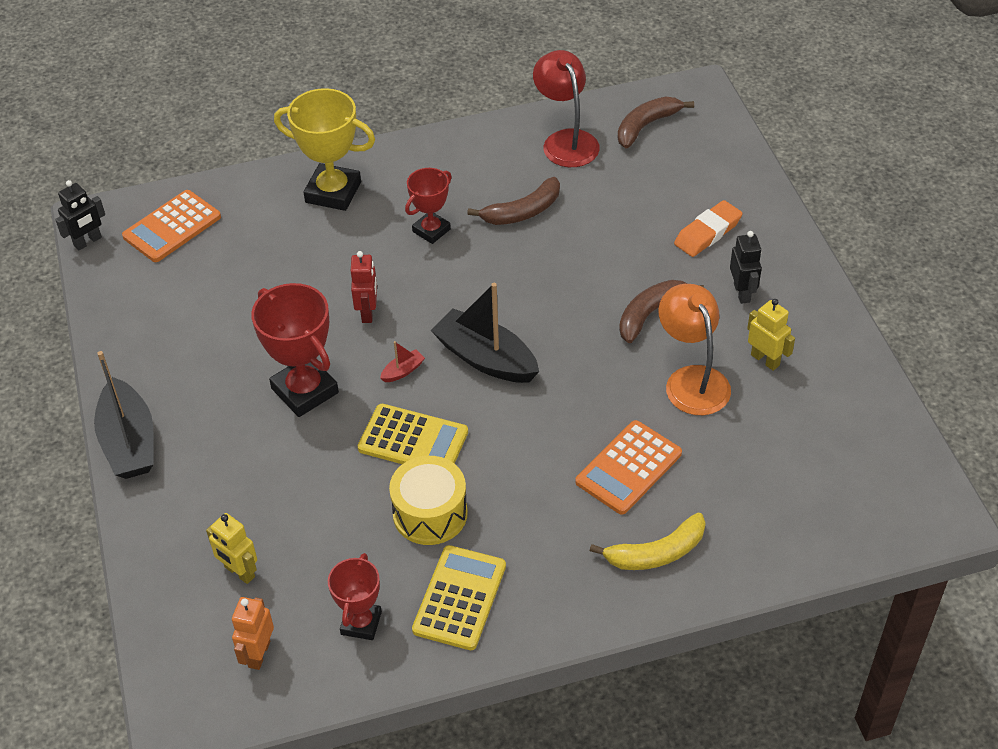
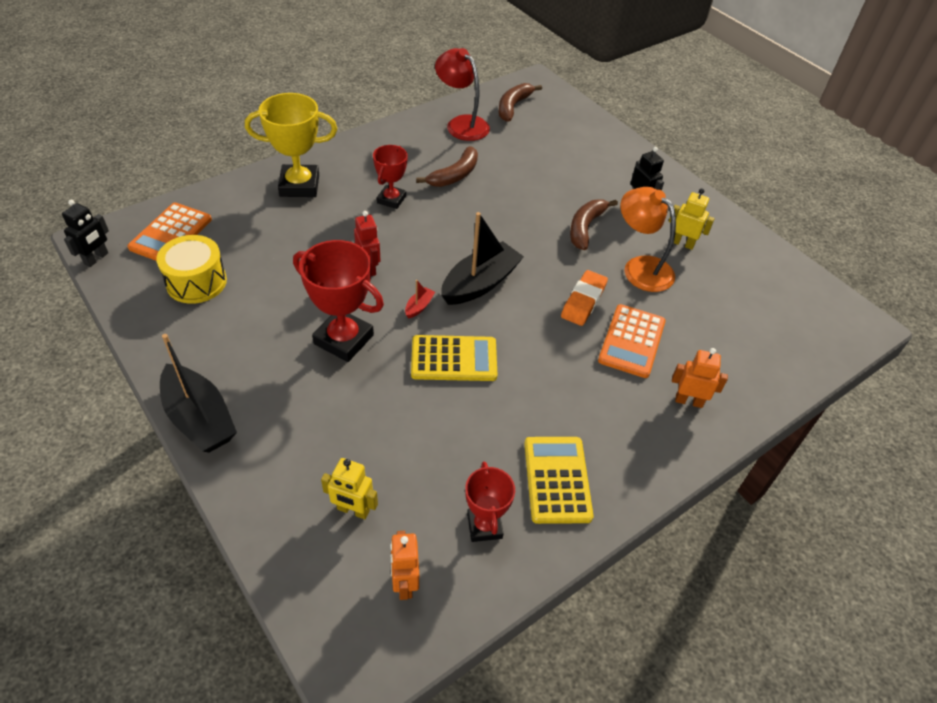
camera: 25 degrees left, 0 degrees up
(430, 513) = (497, 415): yellow drum -> yellow drum (196, 282)
(485, 358) = (480, 283): black boat -> black boat turned 120 degrees clockwise
(656, 553) = (689, 401): yellow banana -> orange robot
(707, 233) = (594, 167): orange eraser -> orange eraser (583, 301)

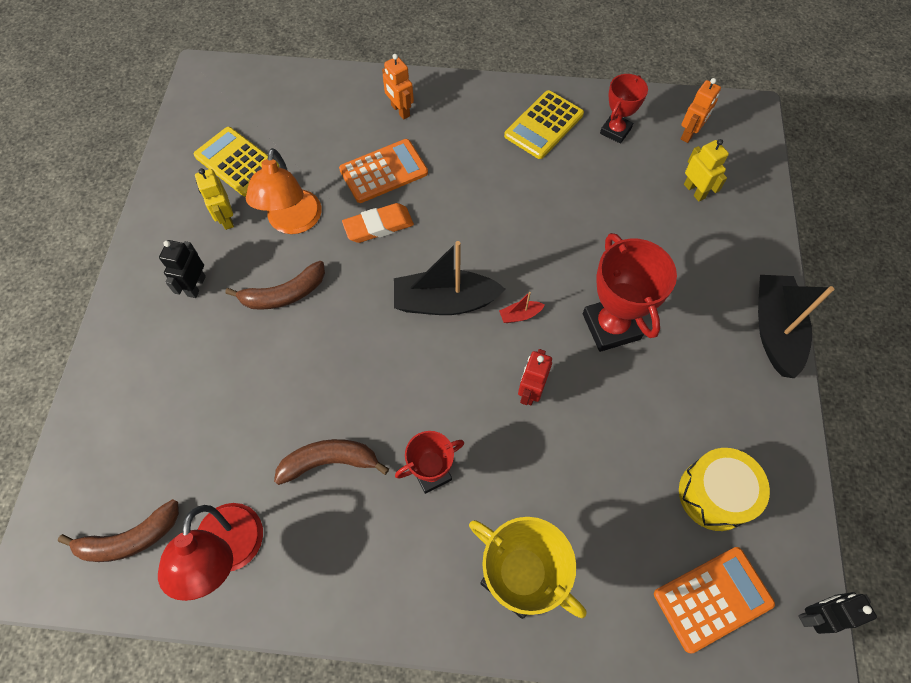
camera: 135 degrees left, 15 degrees up
(454, 359) = (534, 248): yellow calculator -> yellow calculator (237, 162)

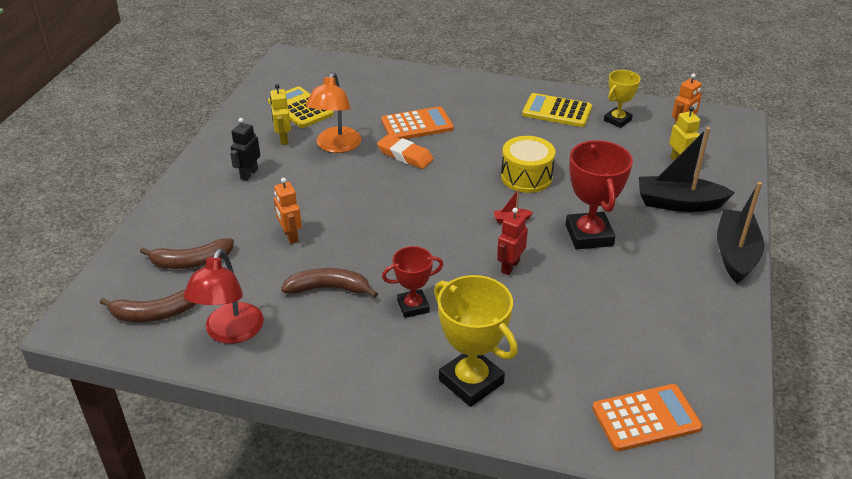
camera: 10 degrees right, 25 degrees down
(284, 294) = (318, 186): brown banana -> brown banana (191, 262)
(378, 226) = (405, 155): orange eraser -> orange eraser turned 45 degrees clockwise
(400, 111) = (439, 92): orange robot -> orange robot (290, 236)
(445, 302) = (449, 205): black boat -> black boat (678, 203)
(544, 125) = (557, 111): yellow calculator -> yellow calculator turned 60 degrees clockwise
(615, 131) = (617, 120): red trophy -> yellow trophy
(714, 494) = (660, 351): yellow drum -> yellow drum (526, 177)
(814, 614) = (740, 442): black robot -> none

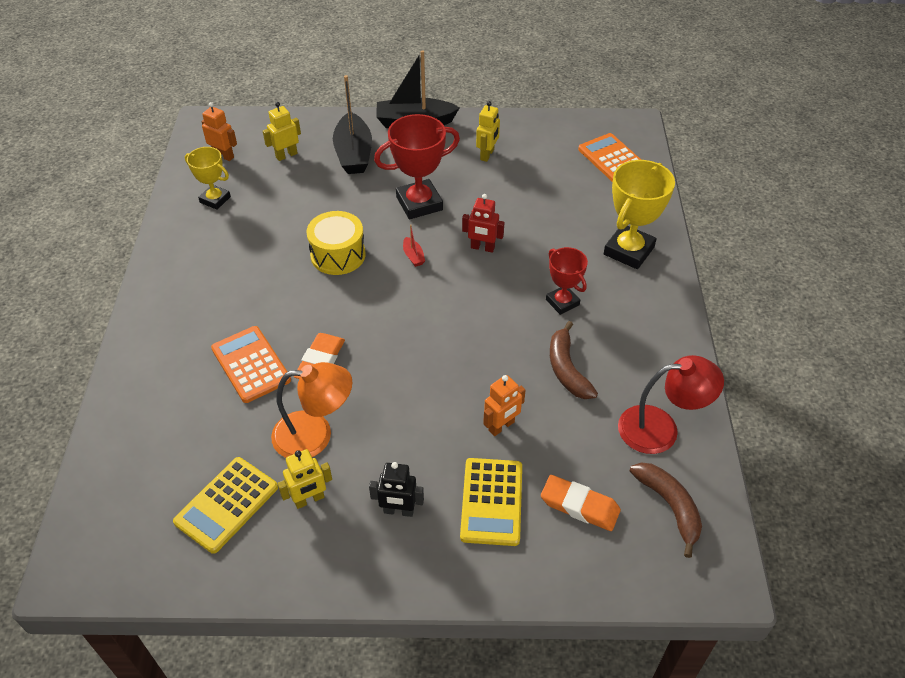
camera: 105 degrees left, 10 degrees up
(191, 262) = (579, 506): brown banana -> orange eraser
(557, 111) = (202, 246): yellow calculator -> yellow calculator (492, 502)
(668, 301) = (487, 155): none -> yellow robot

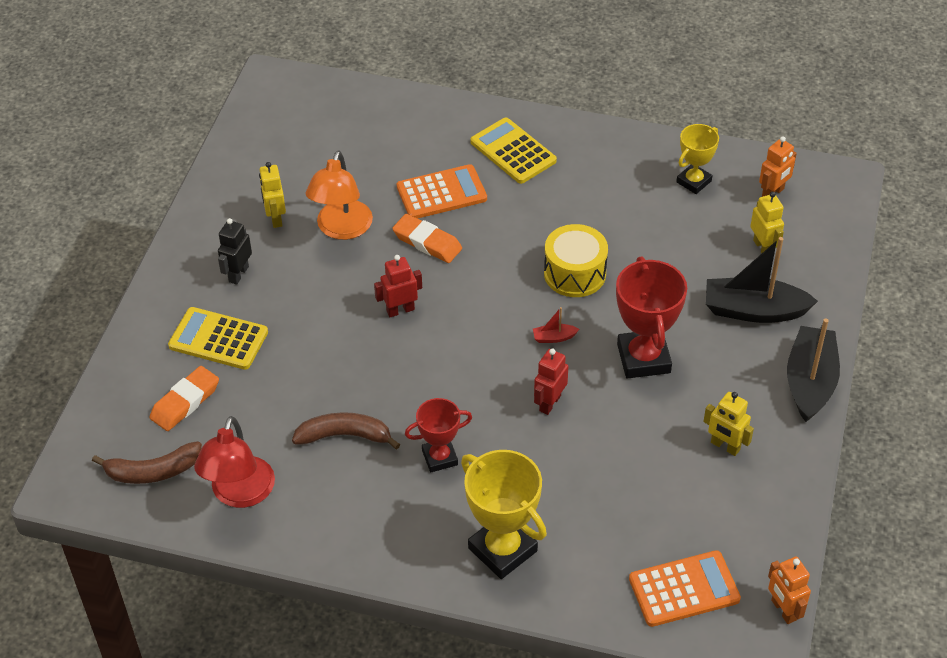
camera: 105 degrees right, 0 degrees up
(227, 505) = (293, 167): yellow calculator -> yellow calculator (513, 151)
(411, 363) = (400, 310): none -> red robot
(501, 426) = (295, 364): orange robot -> orange robot (783, 610)

